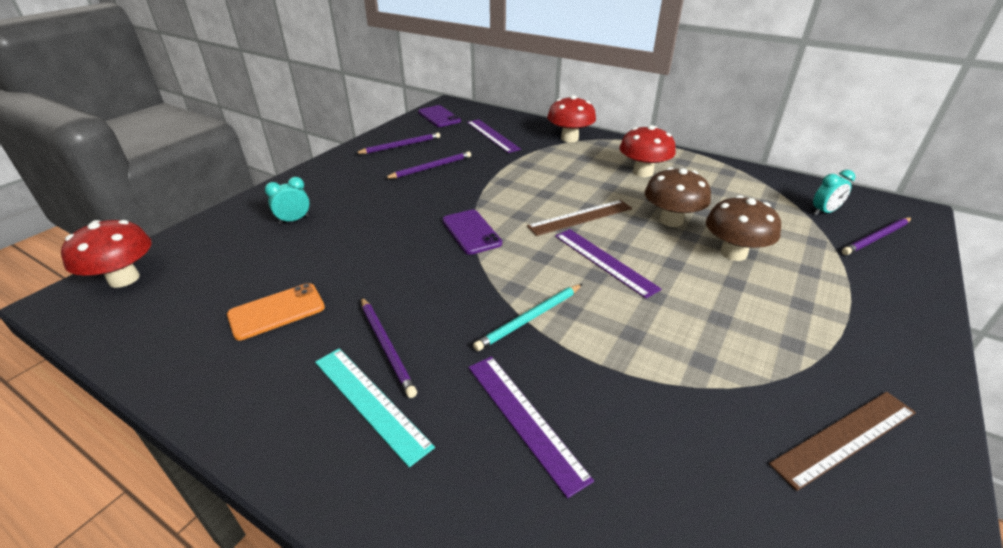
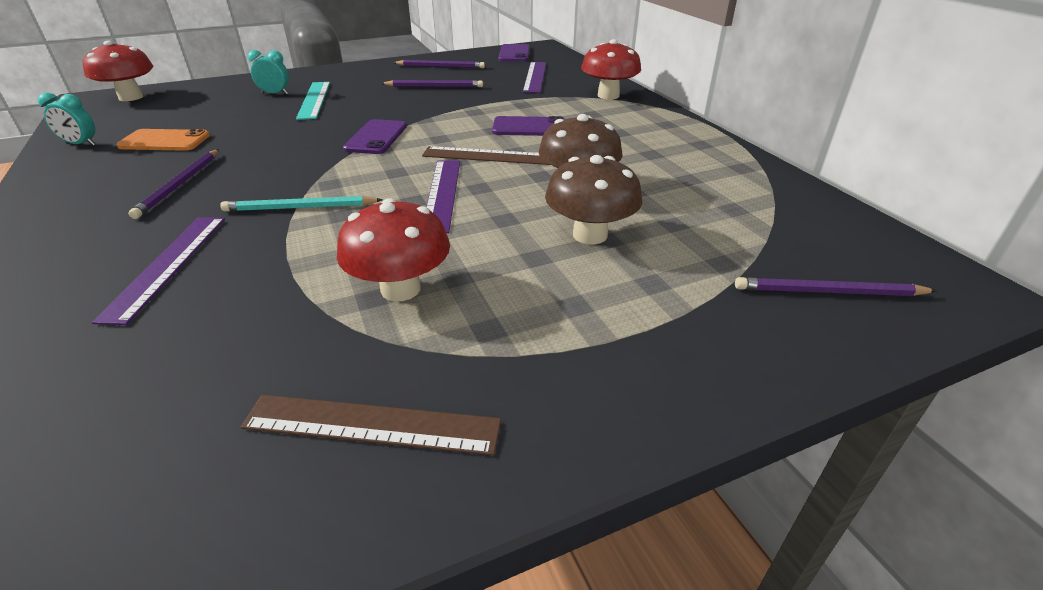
camera: 35 degrees right, 0 degrees up
(370, 402) = (110, 210): turquoise ruler -> turquoise ruler (314, 100)
(564, 183) = (529, 127): none -> purple phone
(643, 172) = (632, 141): red mushroom -> red mushroom (400, 289)
(824, 212) = (801, 242): turquoise clock -> turquoise clock (81, 144)

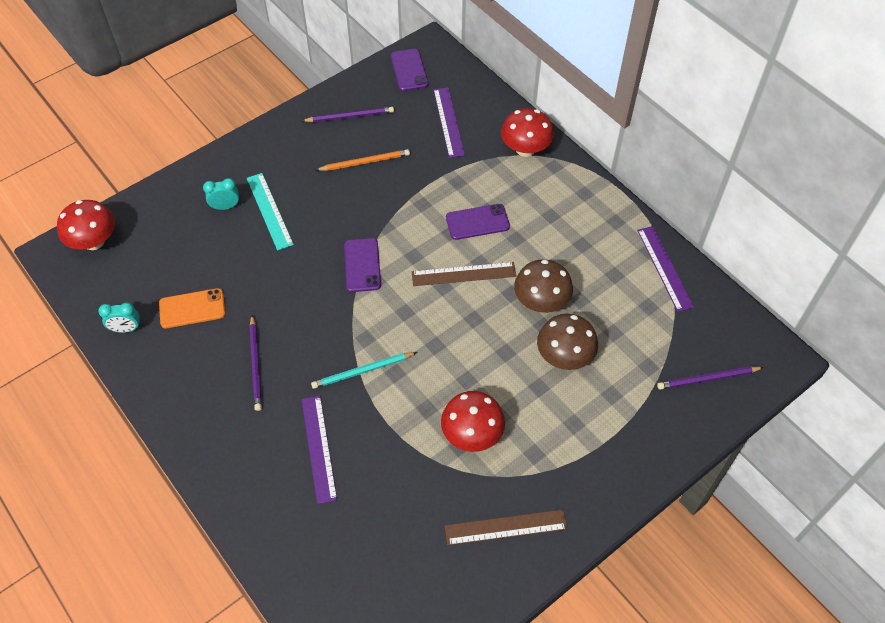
camera: 15 degrees left, 20 degrees up
(434, 87) = (365, 162): purple pencil -> orange pencil
(442, 194) = (451, 332): purple ruler -> purple ruler (665, 268)

